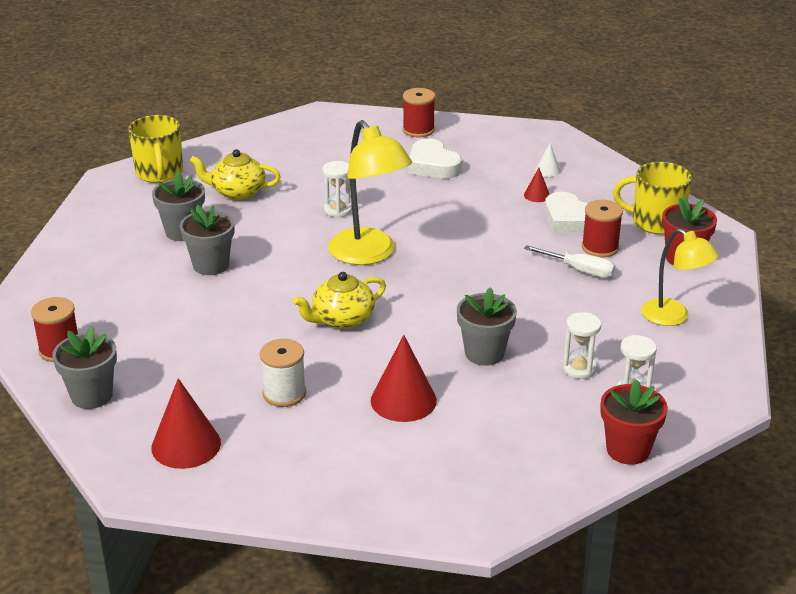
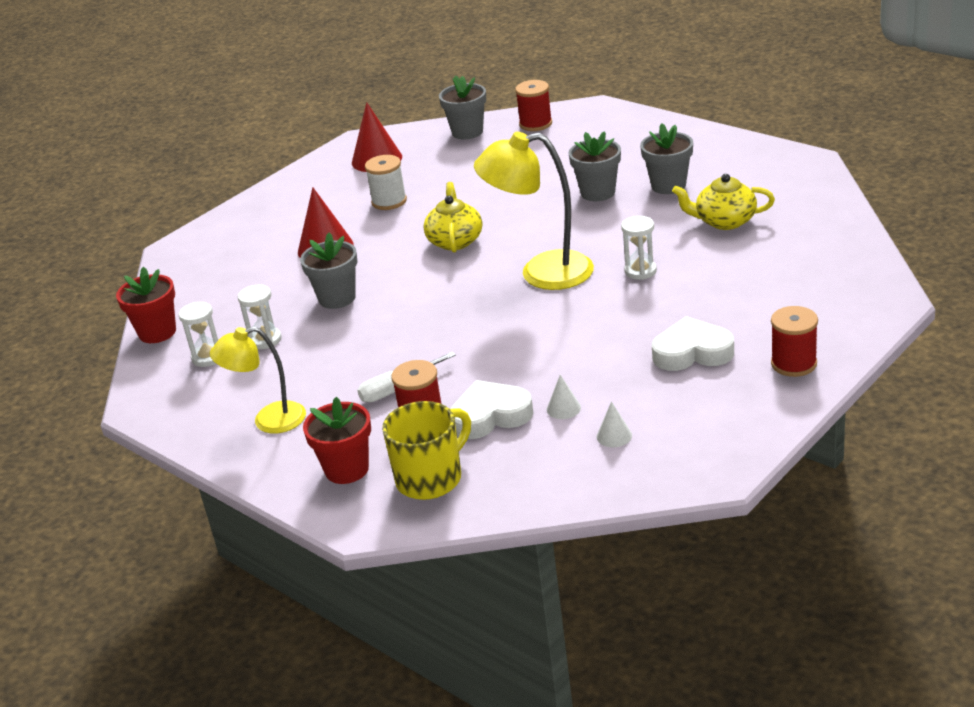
camera: 125 degrees right, 0 degrees up
(159, 173) = (798, 185): yellow mug -> none
(237, 192) = (724, 221): yellow teapot -> yellow teapot turned 120 degrees counterclockwise
(537, 195) = (563, 408): red cone -> white cone

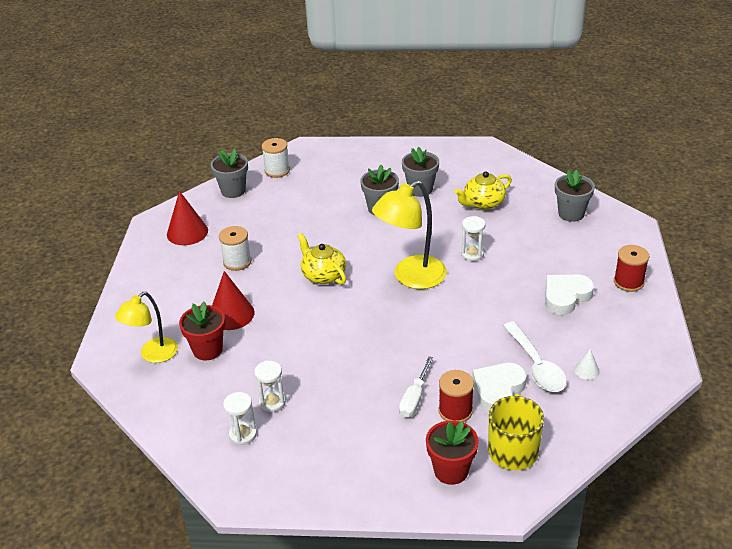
camera: 40 degrees left, 5 degrees up
(157, 332) = (174, 432): red flower pot -> red flower pot (207, 350)
(268, 421) = (351, 461): yellow lamp -> yellow lamp (153, 355)
(337, 298) = (288, 349): grey flower pot -> grey flower pot (571, 214)
(535, 124) = (277, 171): red spool -> white spool
(563, 408) = (536, 365): white cone -> white spoon

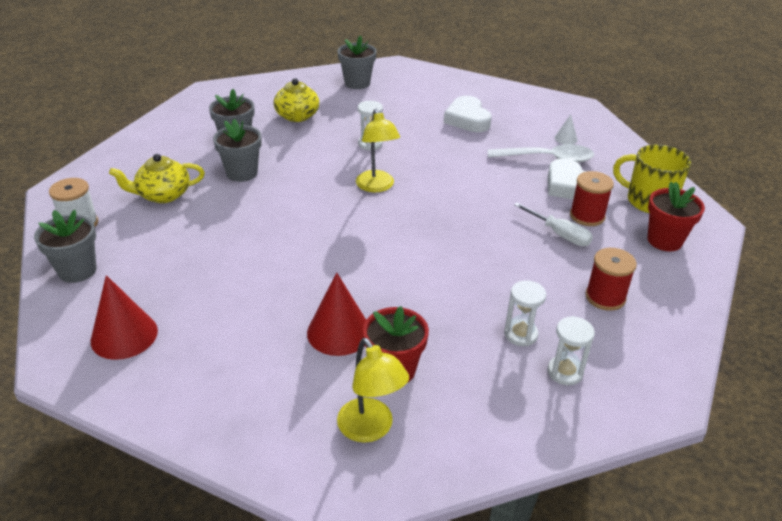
camera: 70 degrees left, 0 degrees up
(237, 262) = (236, 302): white spool -> none
(323, 275) = (324, 241): yellow teapot -> yellow teapot (163, 195)
(411, 278) = (377, 186): yellow lamp -> yellow lamp, size x0.65
(628, 282) = (469, 89): red spool -> red spool (605, 297)

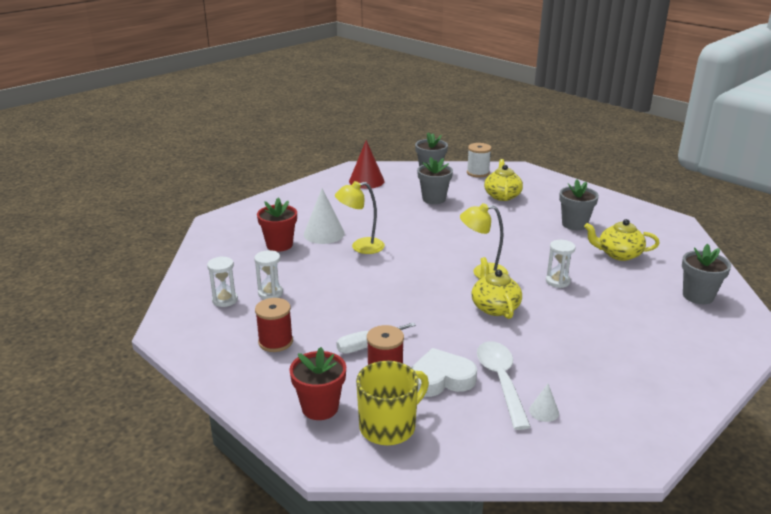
camera: 110 degrees right, 10 degrees down
(242, 173) = (523, 222): grey flower pot -> grey flower pot (434, 199)
(339, 332) = (324, 234): red cone -> white cone
(371, 429) = (245, 232): yellow lamp -> yellow lamp (360, 247)
(439, 172) = (494, 307): none -> yellow teapot
(467, 119) = (603, 349): white heart -> none
(547, 159) = (501, 381): white spoon -> white spoon turned 150 degrees clockwise

